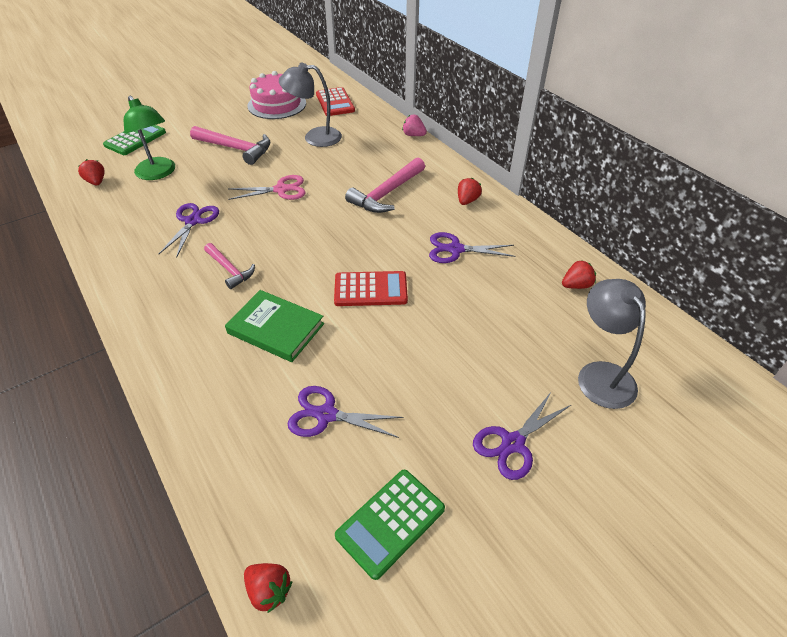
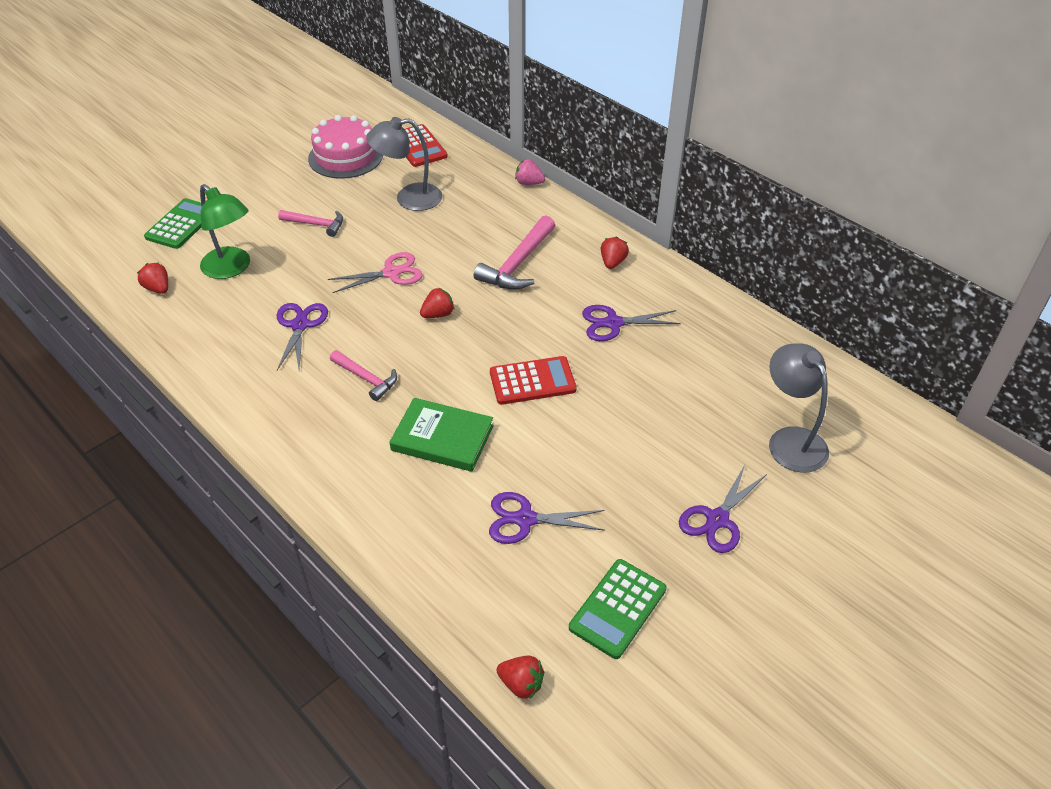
camera: 10 degrees left, 0 degrees up
(236, 149) = (316, 224): pink hammer -> pink hammer, size x0.62
(576, 285) = (750, 348): red strawberry -> red strawberry (438, 314)

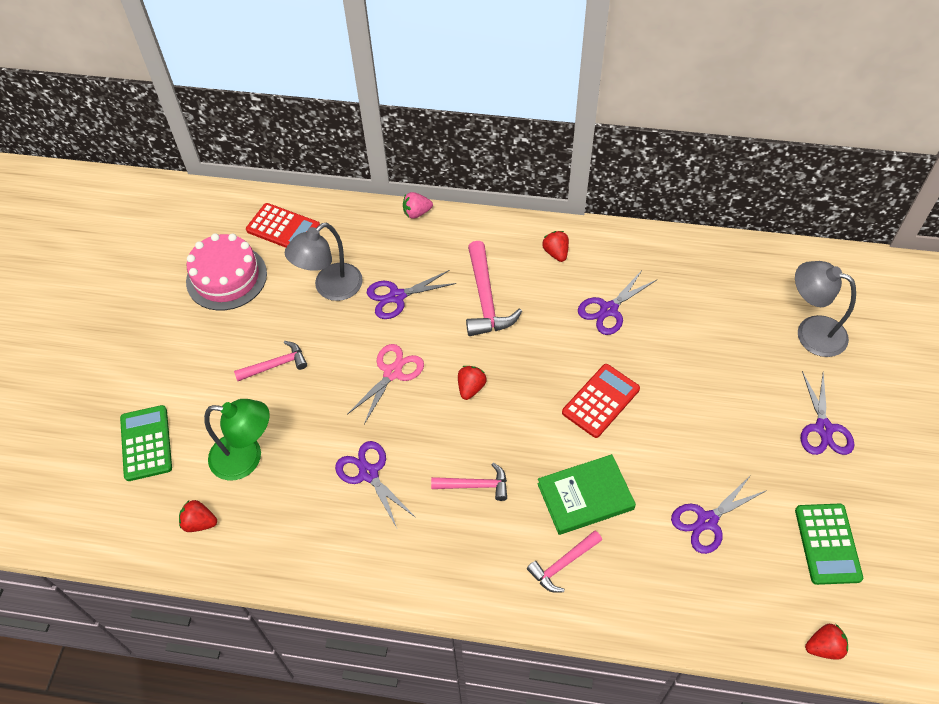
camera: 35 degrees left, 10 degrees up
(370, 472) = (563, 564): none -> pink hammer
(451, 228) = (397, 297): none -> purple scissors

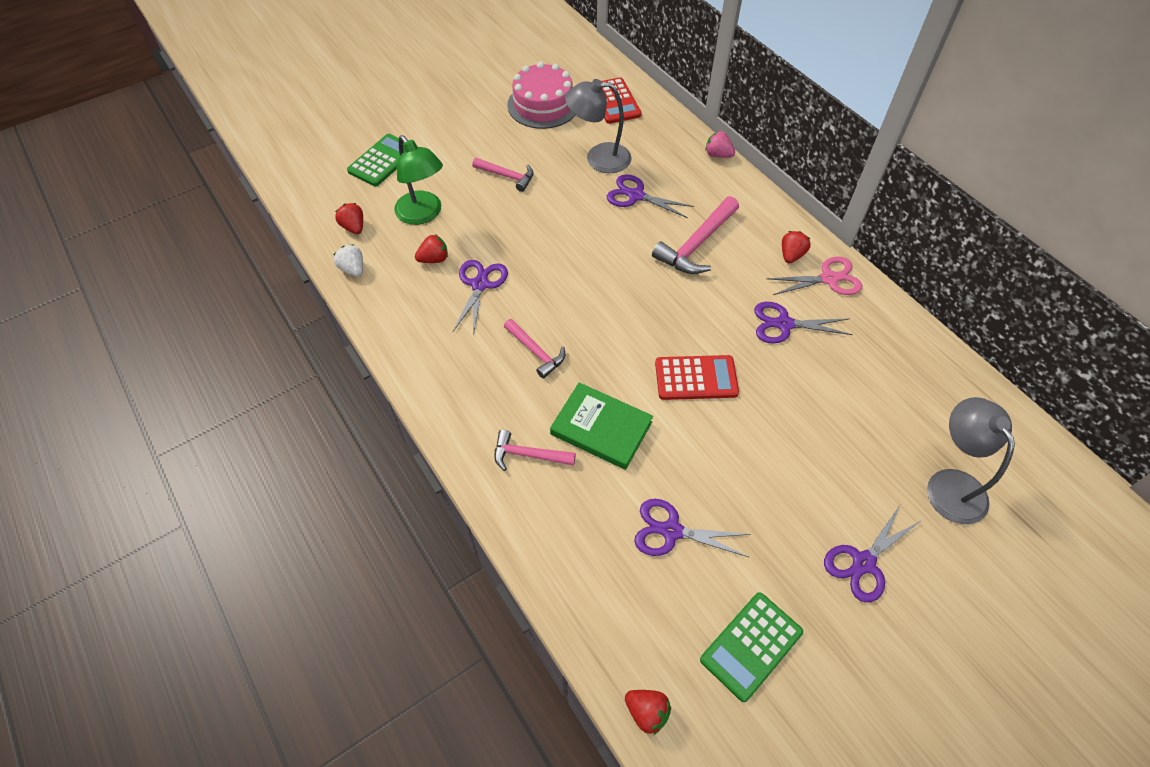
camera: 45 degrees right, 0 degrees up
(248, 557) = (353, 269): none -> white strawberry
(392, 372) = (572, 238): pink scissors -> pink scissors (828, 279)
(471, 388) = (612, 291): red strawberry -> red strawberry (434, 259)

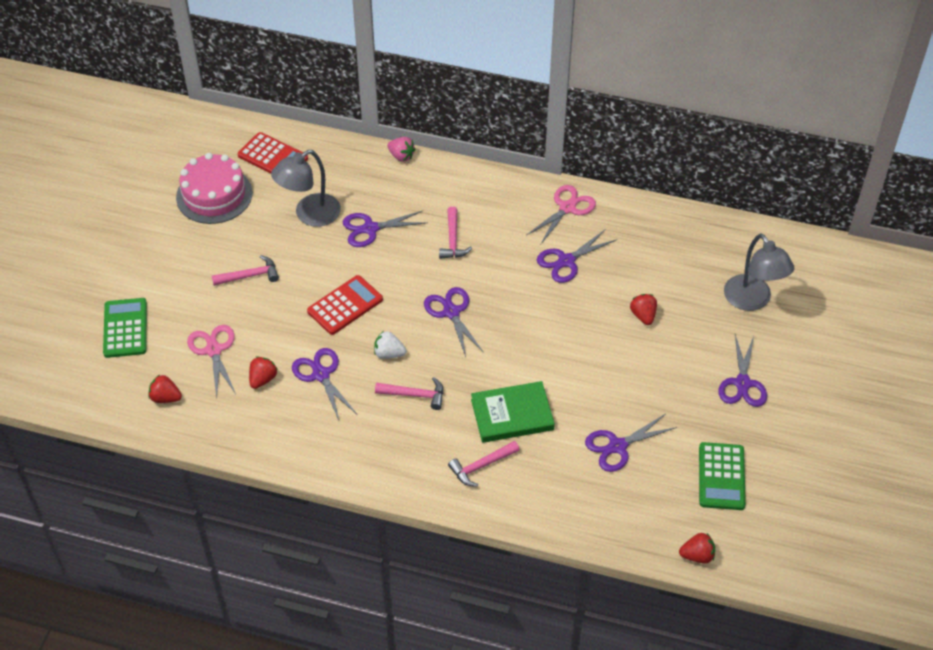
camera: 40 degrees left, 5 degrees down
(353, 269) = (204, 430): white strawberry -> white strawberry (389, 353)
(423, 214) = (213, 350): green lamp -> pink scissors
(636, 303) = (451, 312): none -> purple scissors
(696, 245) = (453, 240): pink hammer -> pink hammer, size x0.62
(696, 378) = (542, 338): red calculator -> red calculator (345, 305)
(718, 155) = (401, 156): pink strawberry -> pink strawberry turned 135 degrees counterclockwise
(791, 255) = (527, 206): red strawberry -> red strawberry (643, 316)
(950, 484) = (752, 300): grey lamp -> grey lamp turned 150 degrees counterclockwise

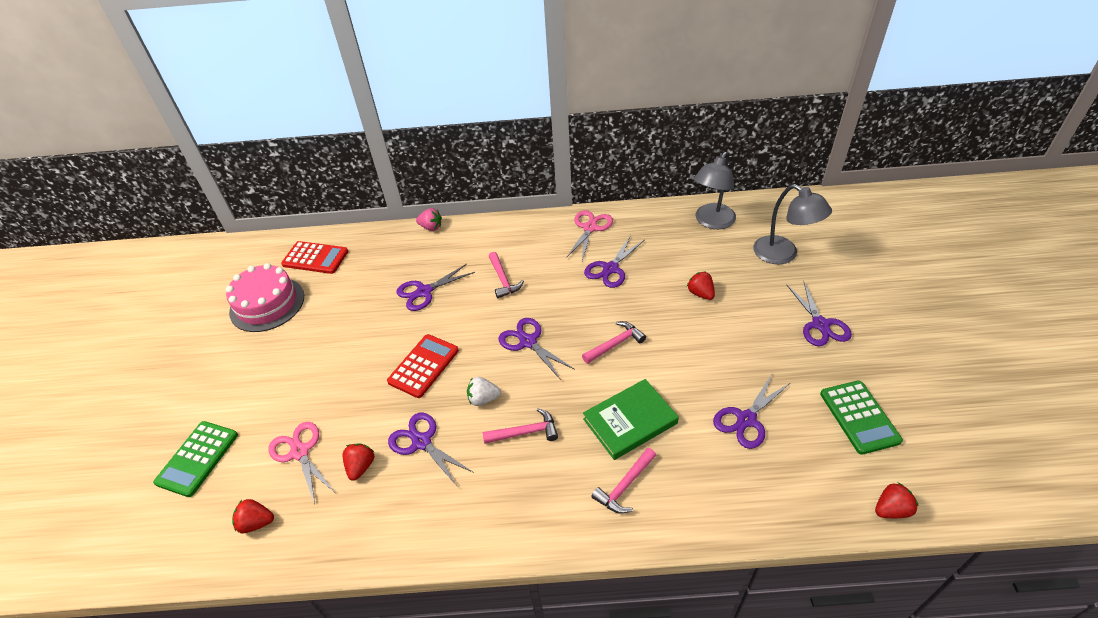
camera: 15 degrees left, 5 degrees down
(125, 328) = (197, 458): green calculator -> green calculator turned 135 degrees counterclockwise
(250, 275) = (320, 366): pink hammer -> pink hammer (615, 344)
(309, 215) = (363, 296): grey lamp -> grey lamp (711, 222)

